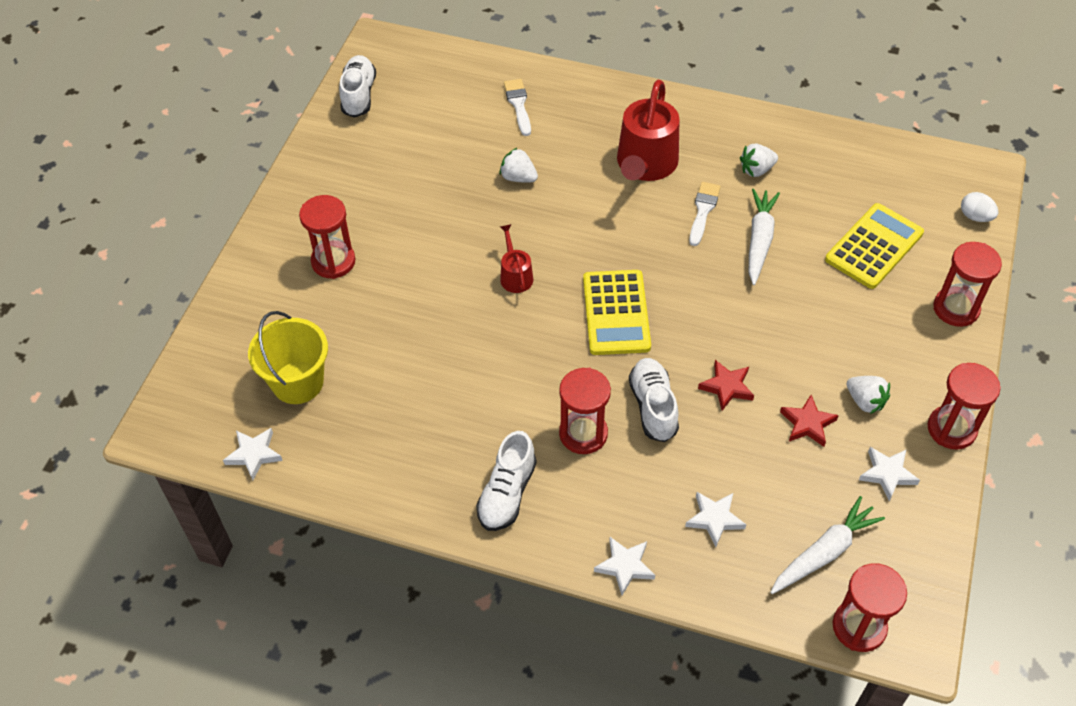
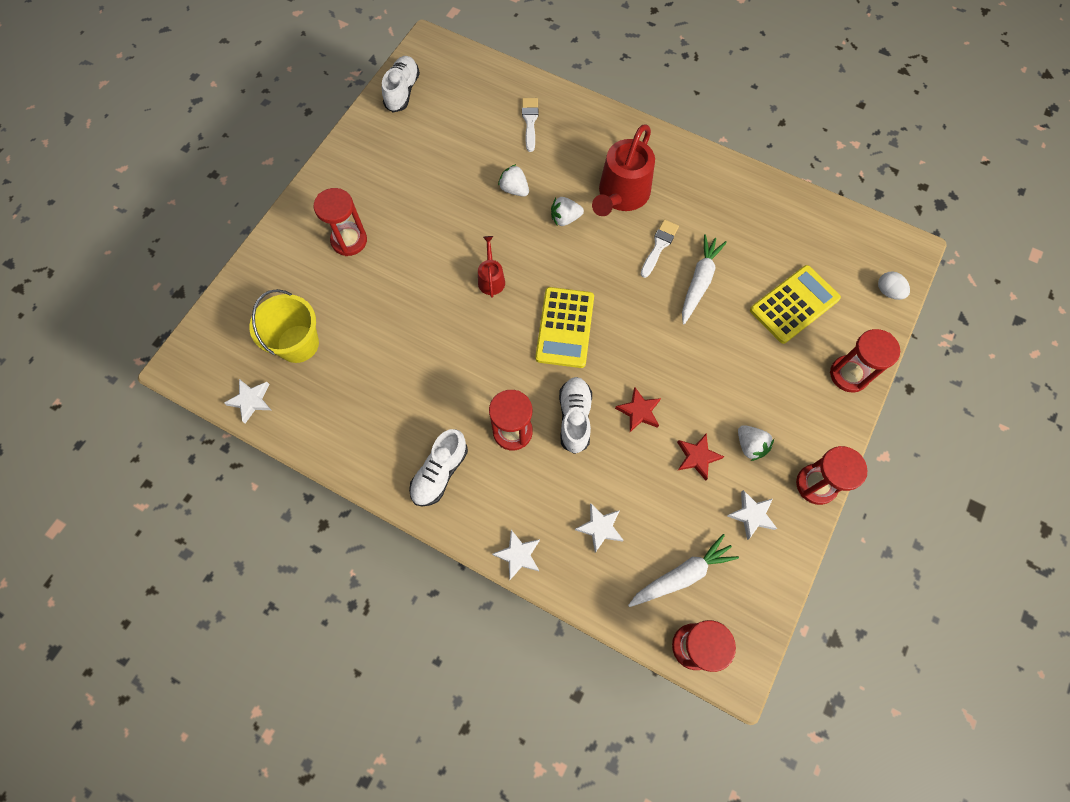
camera: 10 degrees right, 15 degrees up
(756, 170) = (713, 216): white strawberry -> white strawberry (565, 218)

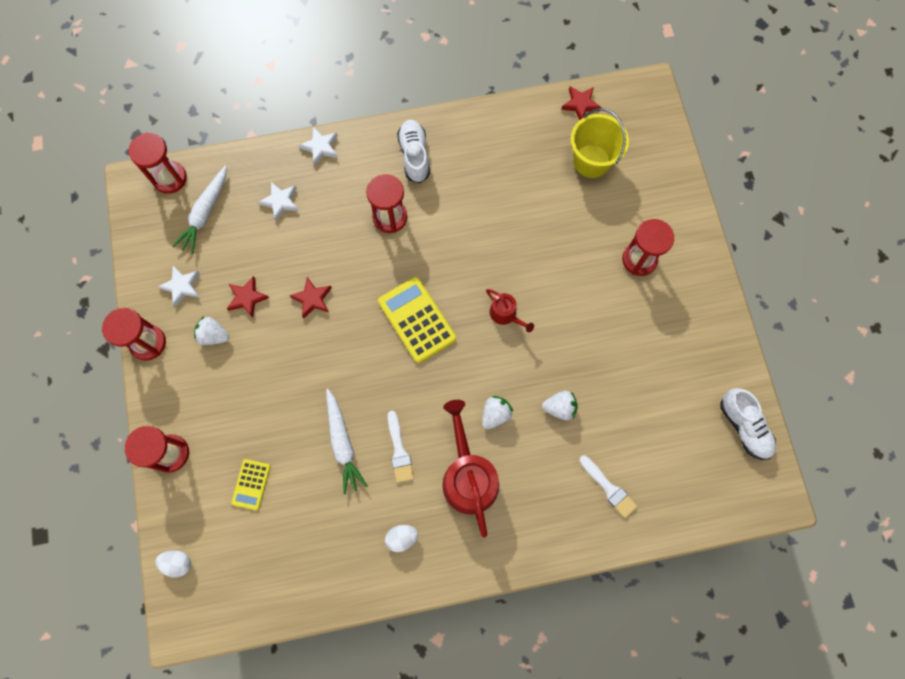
camera: 140 degrees right, 5 degrees up
(251, 400) = (580, 104): white star -> red star
(574, 418) = (354, 259): white shoe -> none
(702, 192) = (402, 538): none -> white egg
(794, 304) = (251, 484): yellow calculator -> yellow calculator, size x0.56

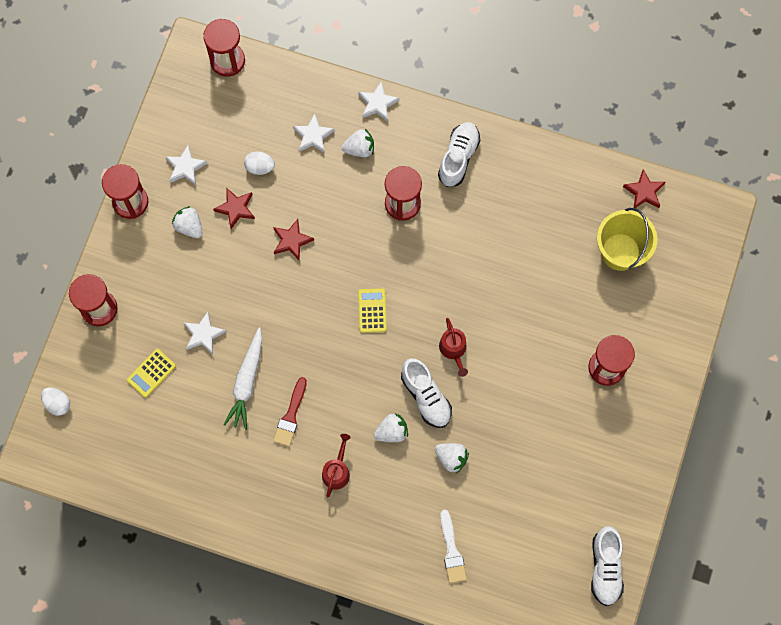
camera: 30 degrees right, 0 degrees up
(205, 213) = (241, 110): white carrot -> none
(280, 423) = (203, 334): none -> white star
(326, 191) = (359, 148): none -> white strawberry
(399, 451) = (291, 416): white brush -> red brush
(402, 538) = (251, 489): white egg -> white egg (260, 167)
(417, 320) = (372, 310): yellow calculator -> yellow calculator, size x0.56
(468, 476) = (337, 471): red watering can -> red watering can, size x0.50
(506, 367) = (426, 396): none -> white shoe

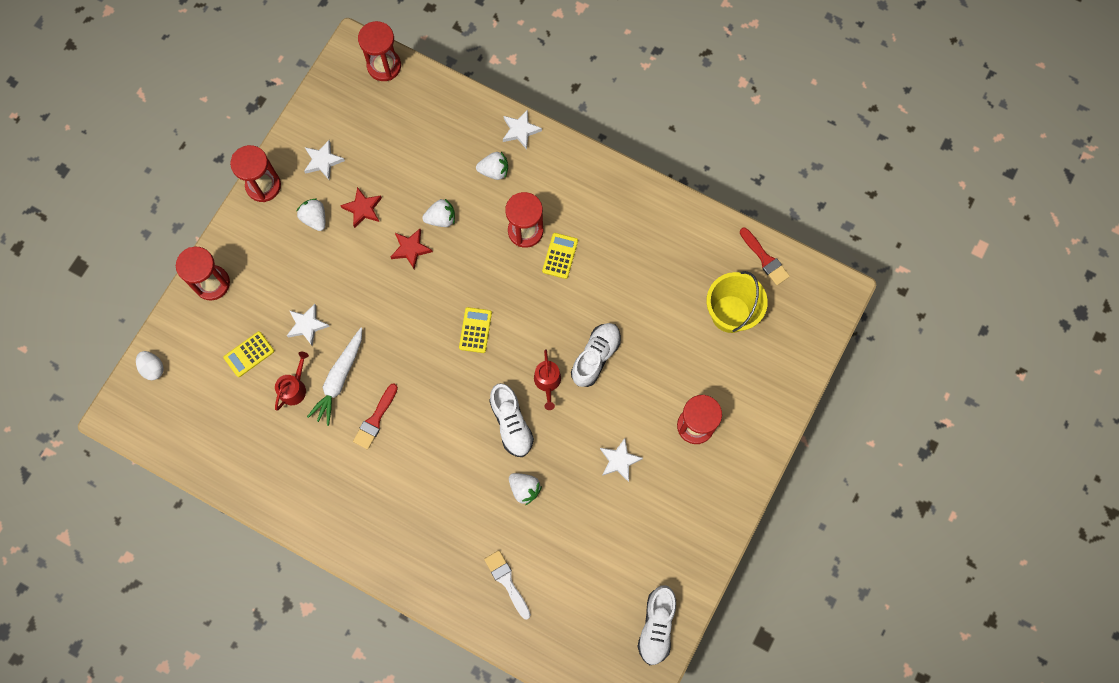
camera: 10 degrees right, 0 degrees up
(260, 167) = (394, 173): white egg -> none
(313, 136) = (452, 151): white star -> white star (619, 460)
(337, 471) = (409, 482): red watering can -> red watering can (294, 388)
(392, 431) = (471, 452): white strawberry -> white strawberry (441, 218)
(441, 222) = (560, 256): none -> yellow calculator
(452, 551) = (507, 581): white brush -> white brush turned 150 degrees clockwise
(458, 158) = (588, 196): white shoe -> white shoe (595, 357)
(644, 192) = (765, 259): red star -> red brush

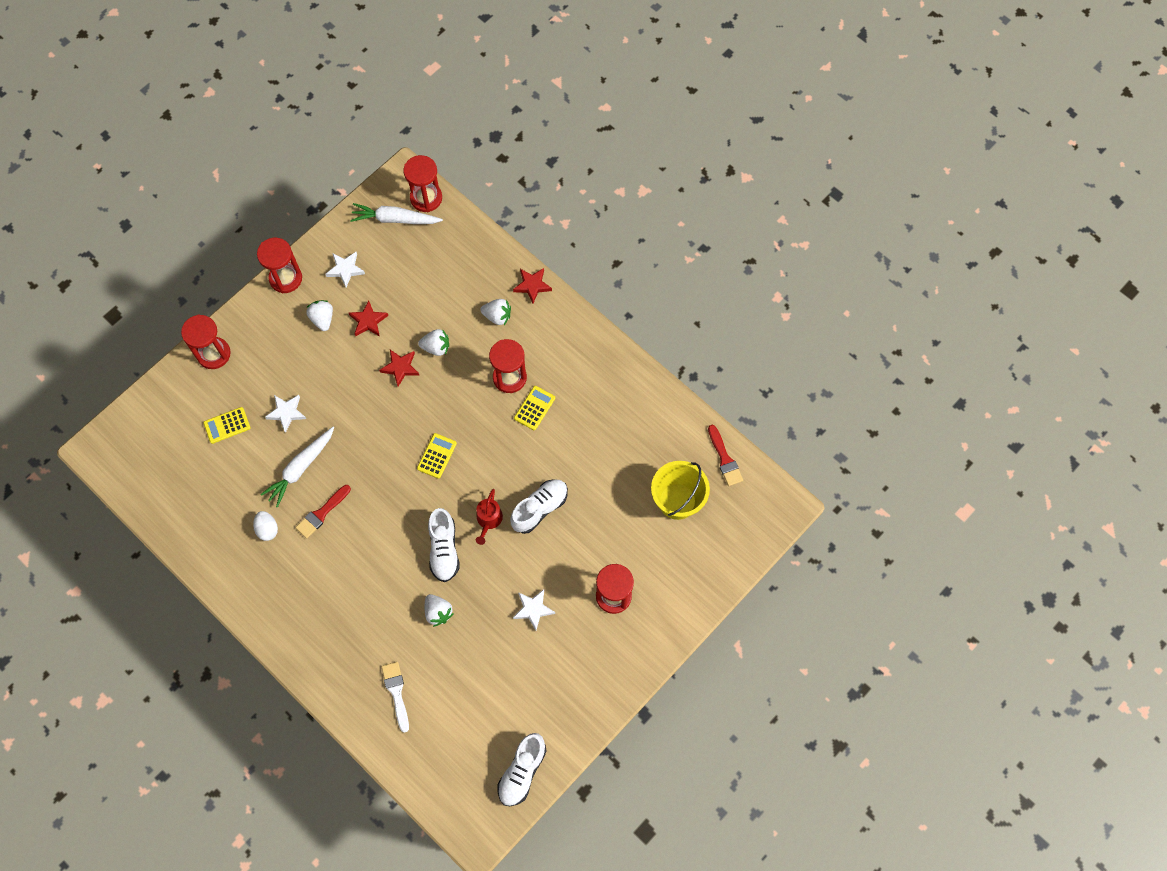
camera: 15 degrees right, 5 degrees down
(153, 368) = (138, 416): white egg -> white egg (267, 529)
(294, 388) = (258, 466): red watering can -> none
(358, 96) = (395, 219): none -> white carrot
(520, 130) = (532, 286): white star -> red star

